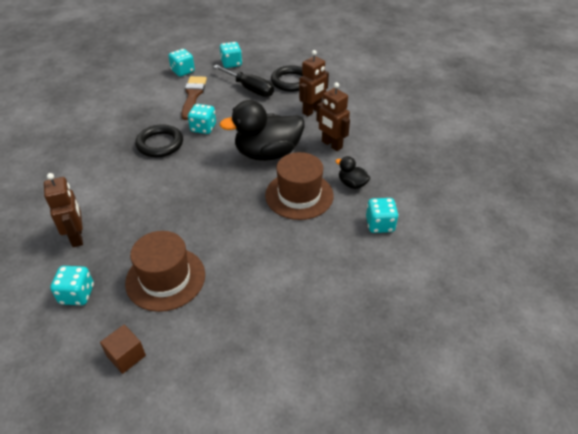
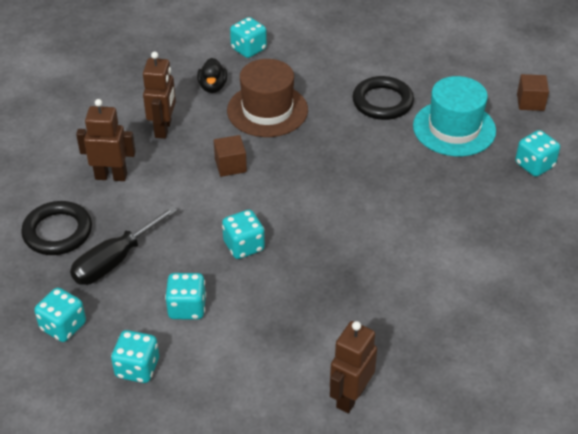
camera: 130 degrees left, 0 degrees up
(77, 237) = (496, 215): brown robot -> brown robot (350, 397)
(160, 144) = (313, 262): black ring -> black ring (382, 102)
(165, 278) = (454, 128): brown hat -> turquoise hat
(193, 95) = (187, 308): brown brush -> turquoise dice
(250, 89) = (115, 261): black screwdriver -> black screwdriver turned 135 degrees counterclockwise
(267, 153) = (230, 165): black duck -> brown cube

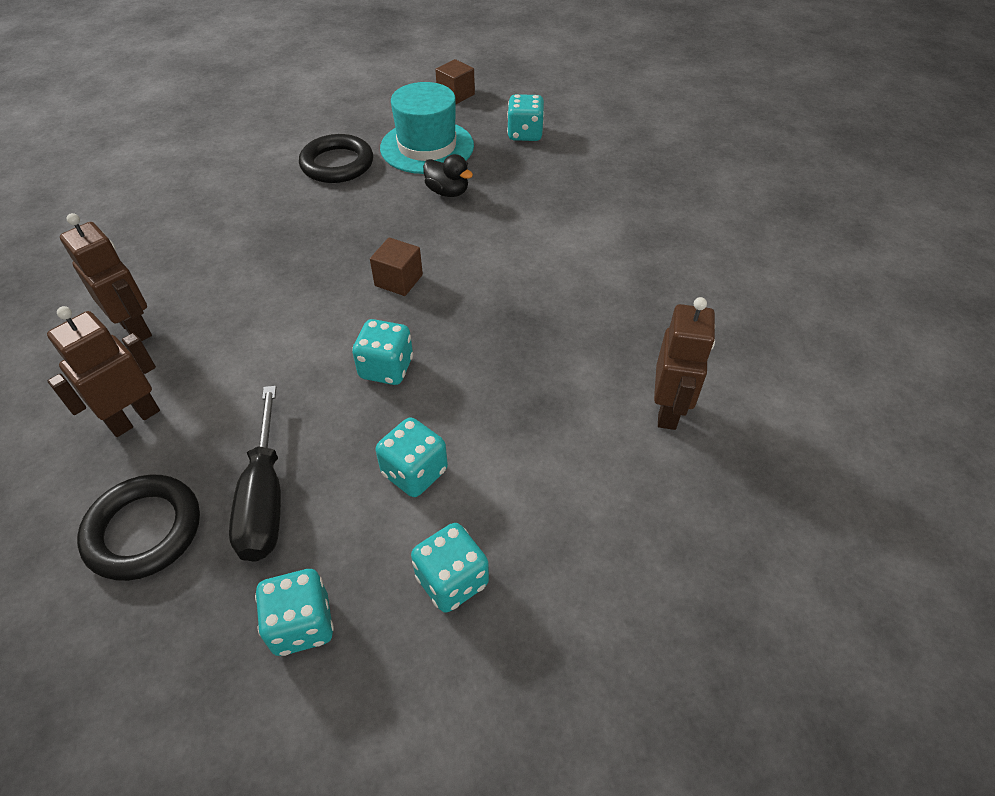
camera: 50 degrees left, 5 degrees up
(212, 87) = (140, 254): black duck -> black duck (447, 192)
(230, 165) = (265, 309): brown cube -> brown cube (398, 280)
(248, 49) = (135, 199): turquoise dice -> none
(267, 110) = (234, 237): brown hat -> none
(350, 397) = (668, 410): brown robot -> brown robot turned 150 degrees counterclockwise

